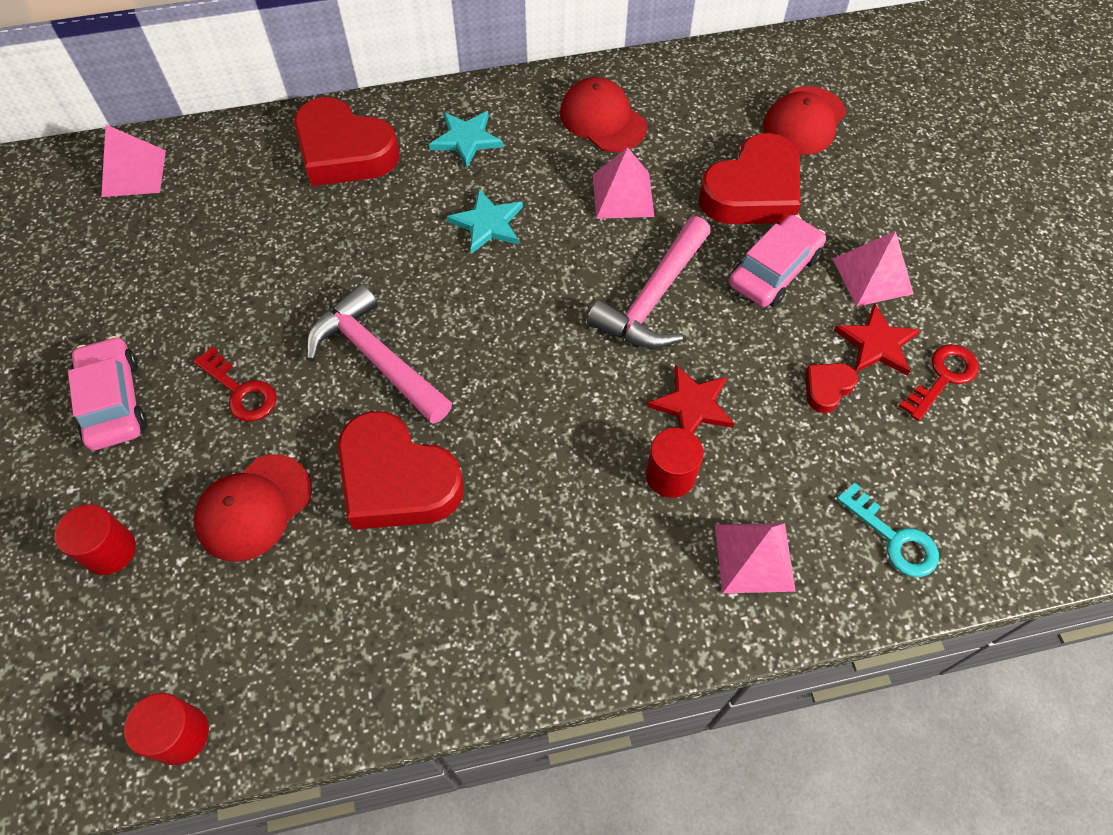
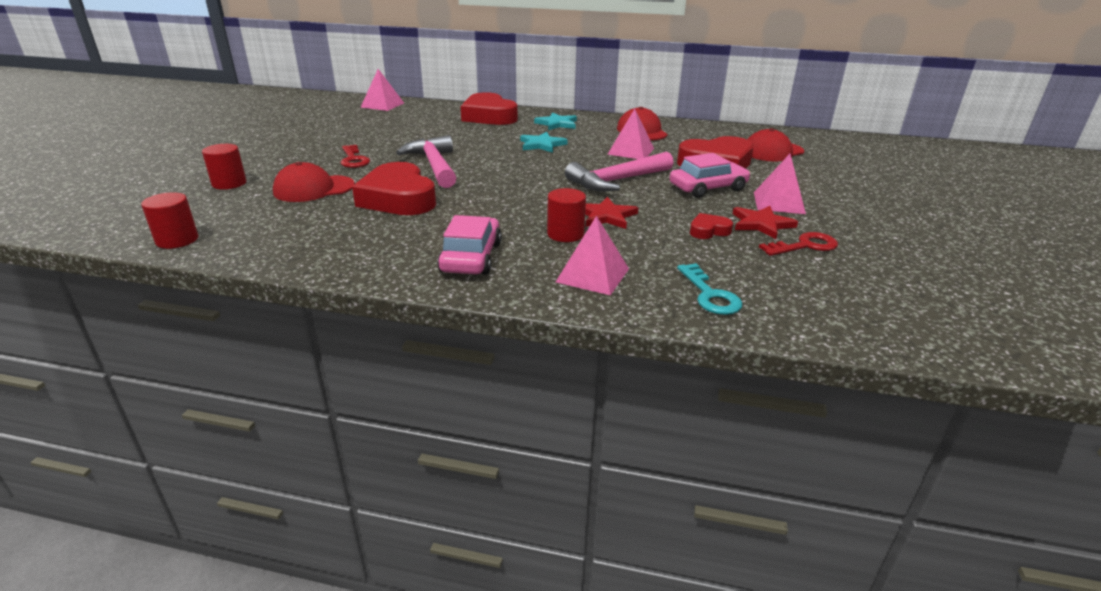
camera: 25 degrees right, 30 degrees down
(113, 401) = (291, 150): pink car -> pink car (471, 257)

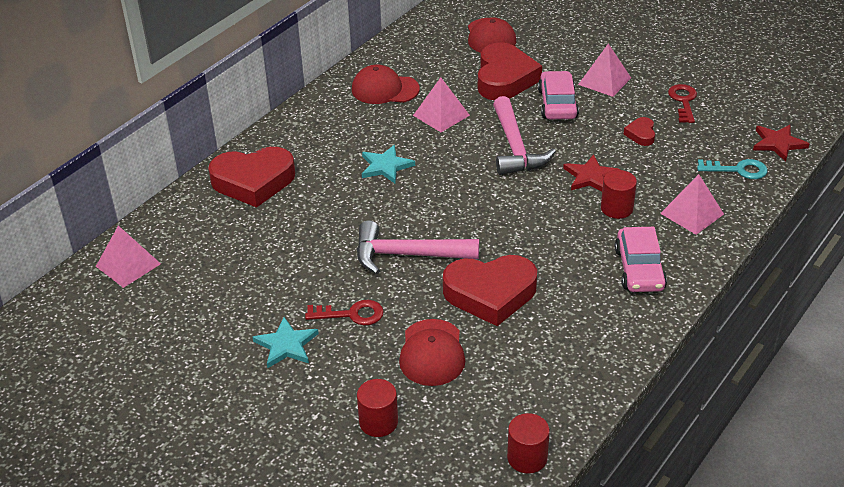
camera: 65 degrees left, 10 degrees up
(471, 257) = (639, 269): pink car -> pink car turned 120 degrees counterclockwise
(557, 124) = (320, 138): turquoise star -> turquoise star (286, 345)
(761, 224) = (640, 105): red star -> red star (778, 143)

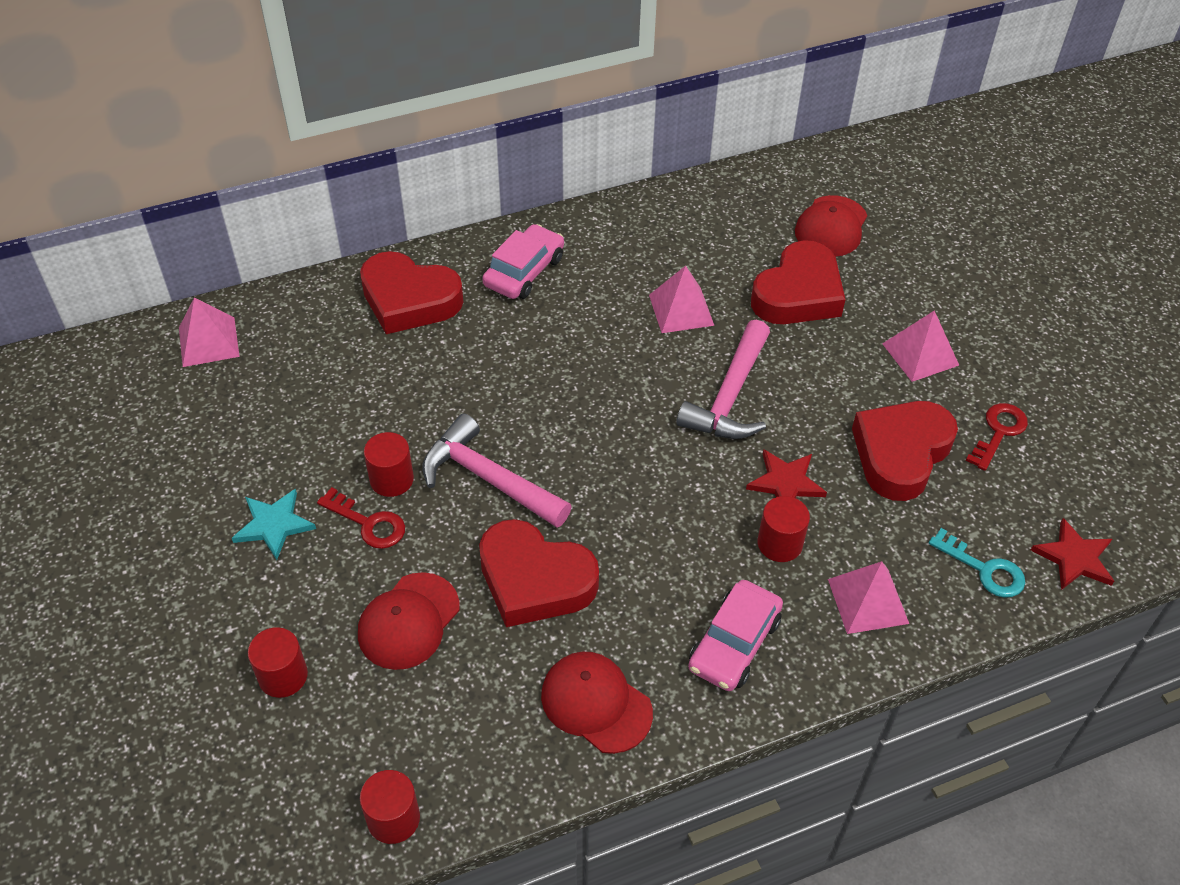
camera: 30 degrees right, 10 degrees up
(343, 284) = (391, 479): none -> red cylinder
(385, 89) = (646, 244): red cap -> red cap (596, 703)
(386, 166) = (562, 349): turquoise star -> none
(557, 104) = (832, 359): pink car -> pink car (524, 271)
(641, 134) = (900, 454): red heart -> red heart, size x2.22

